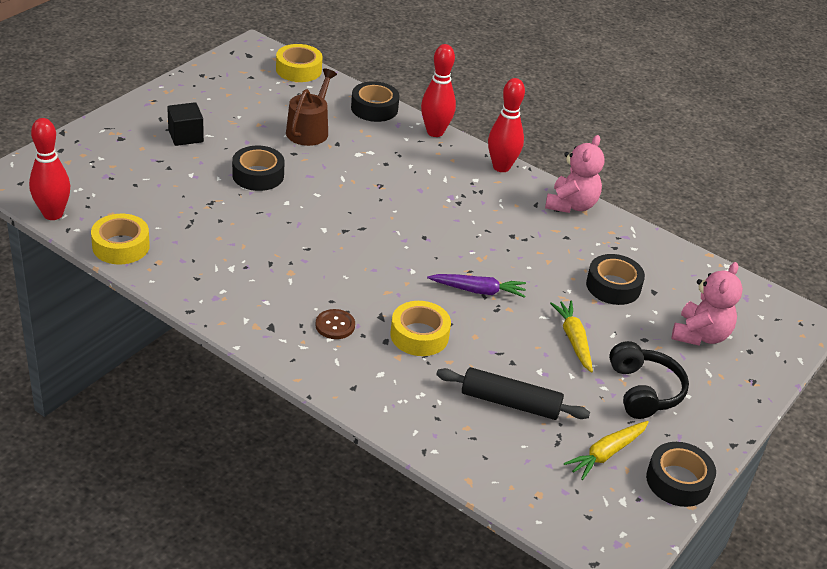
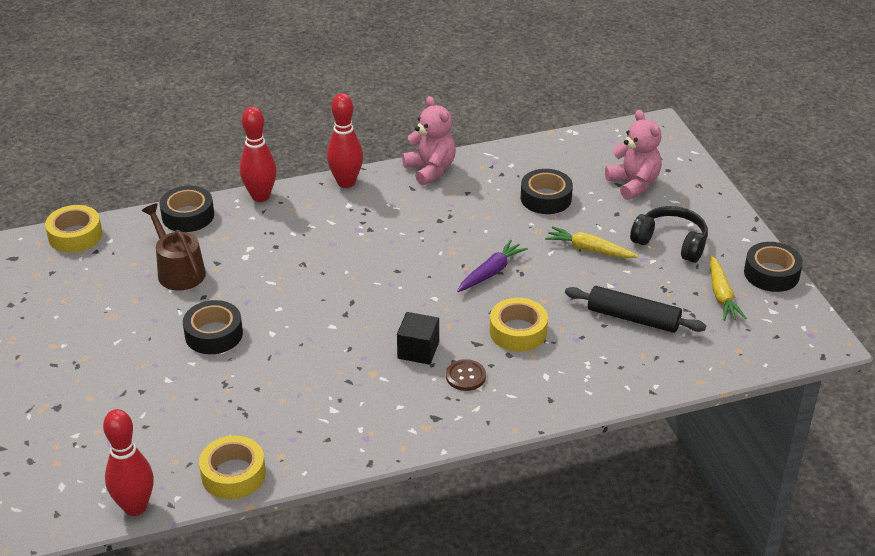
camera: 50 degrees left, 0 degrees up
(185, 136) = (102, 358): black cube -> black cube (418, 350)
(510, 403) = (633, 318): black rolling pin -> black rolling pin turned 60 degrees clockwise

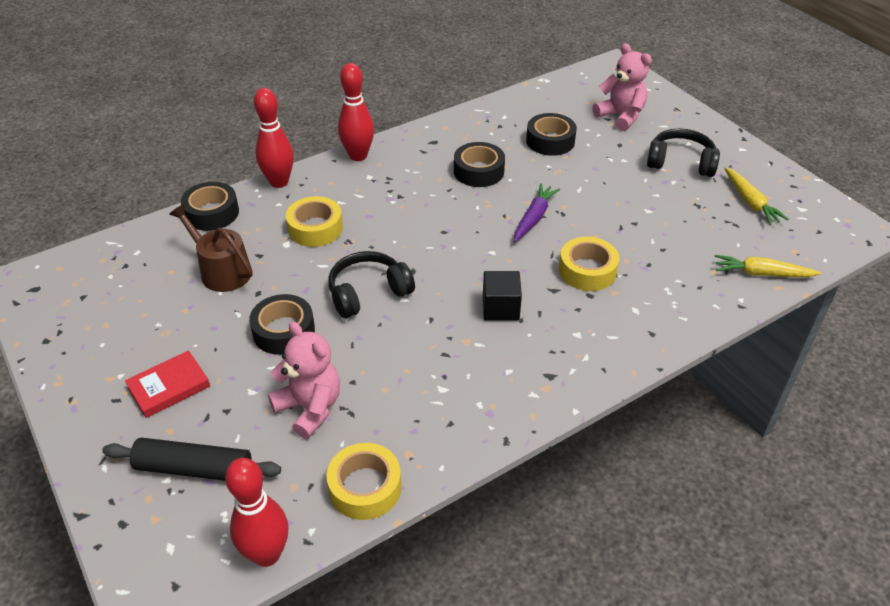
camera: 15 degrees left, 5 degrees up
(75, 235) = (97, 253): yellow tape -> yellow tape (315, 228)
(100, 362) = (169, 387): none -> red book
(302, 314) = (368, 293): none -> black headphones
(430, 170) = (433, 132): pink teddy bear -> pink teddy bear (310, 408)
(465, 376) = (559, 325): brown button -> none
(590, 250) = (613, 181): yellow carrot -> yellow carrot (762, 274)
(633, 318) = (685, 238): black rolling pin -> black rolling pin (194, 468)
(771, 274) = (781, 175): black tape -> black tape (478, 171)

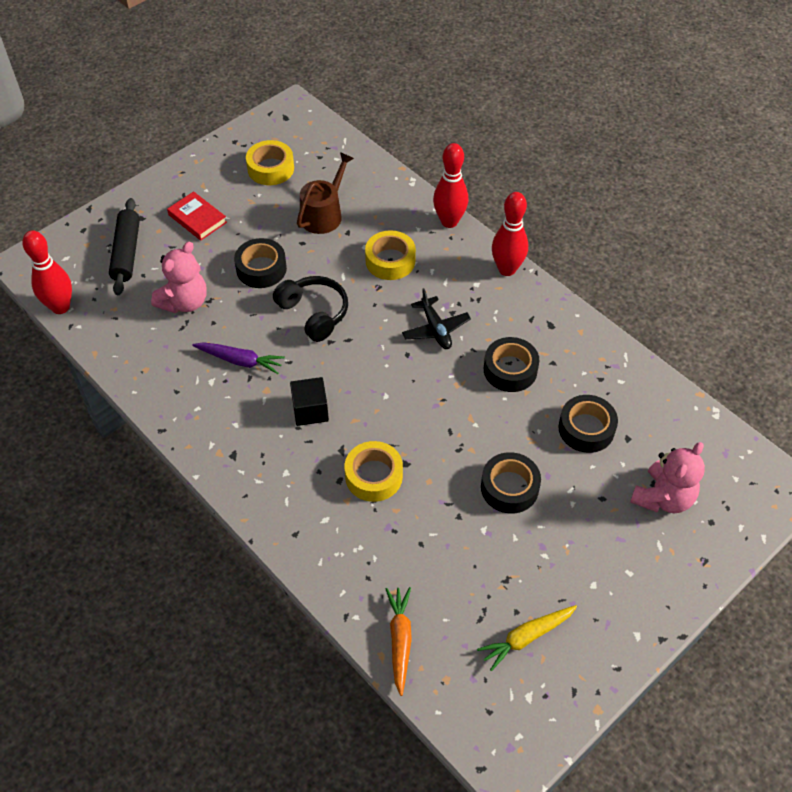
camera: 80 degrees right, 10 degrees up
(212, 213) = (395, 189): black tape -> black tape (509, 487)
(365, 487) = (114, 349): yellow tape -> yellow tape (271, 168)
(417, 209) = (435, 329): none -> black plane
(534, 218) = (445, 425): purple carrot -> purple carrot (239, 361)
(680, 162) = (585, 563): black headphones -> none
(762, 274) = (400, 641): yellow carrot -> orange carrot

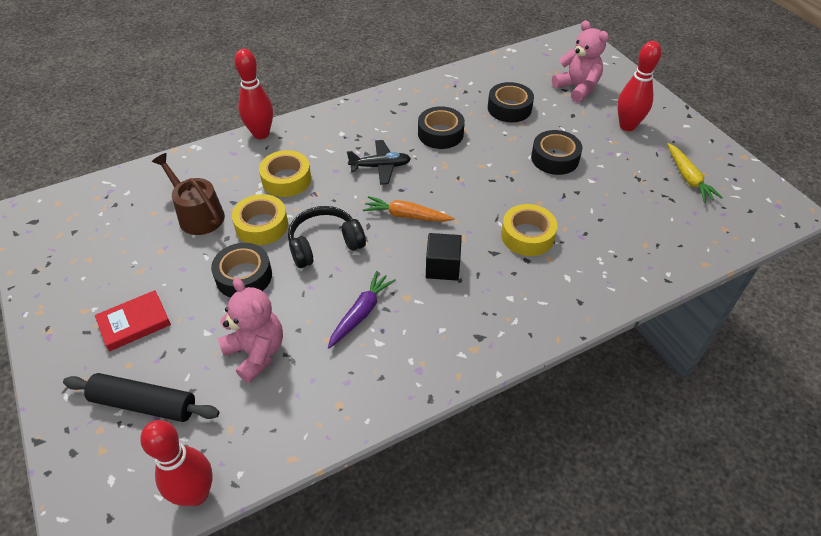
camera: 75 degrees left, 5 degrees down
(271, 168) = (102, 246): yellow tape -> yellow tape (262, 225)
(400, 641) = (691, 249): orange carrot -> orange carrot (407, 216)
(507, 269) = (334, 113): red bowling pin -> red bowling pin (627, 126)

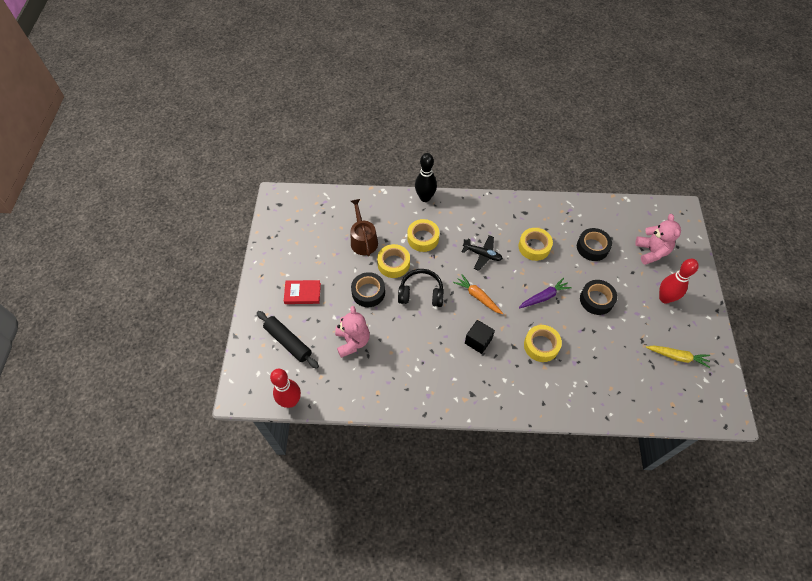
camera: 30 degrees right, 10 degrees up
(261, 134) = (425, 198): red bowling pin -> black bowling pin
(361, 313) = (417, 347): purple carrot -> purple carrot (543, 297)
(440, 134) = (534, 247): black tape -> yellow tape
(688, 178) = (677, 357): yellow carrot -> yellow carrot turned 90 degrees counterclockwise

